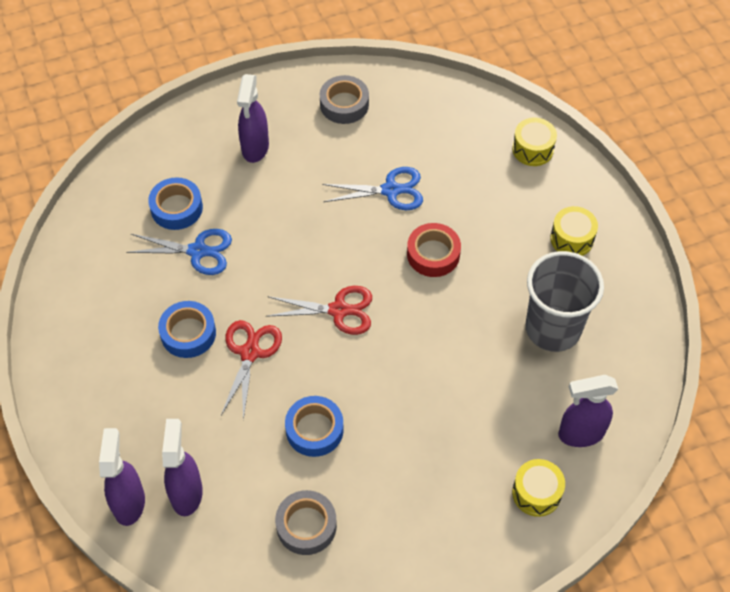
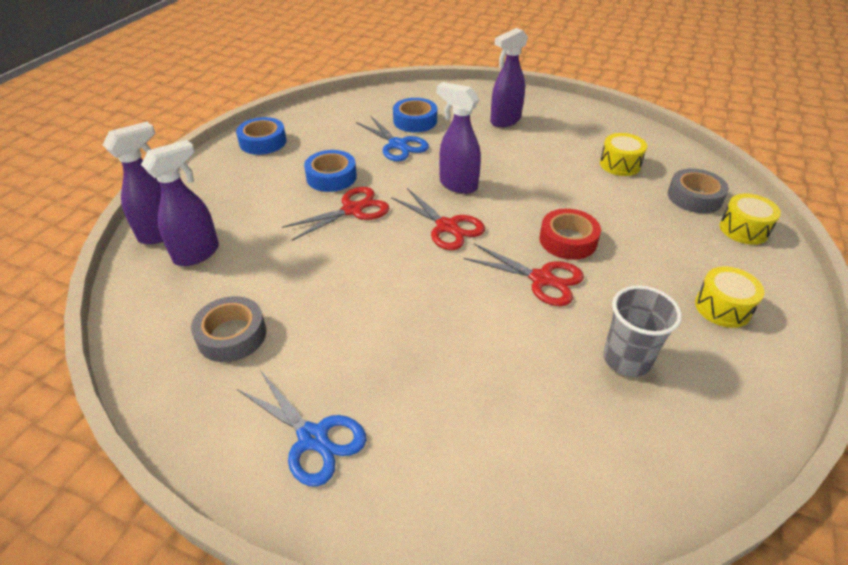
camera: 45 degrees right, 15 degrees down
(314, 430) = (328, 281): blue tape -> blue tape (263, 142)
(344, 104) = (598, 131): grey tape -> grey tape (694, 197)
(390, 190) = (578, 187): blue scissors -> blue scissors (313, 438)
(449, 305) = (541, 279): none -> red scissors
(536, 493) = (447, 483): yellow drum -> yellow drum (620, 164)
(553, 328) = (626, 359): grey cup -> grey cup, size x0.67
(580, 434) = (558, 469): purple spray bottle -> purple spray bottle (457, 185)

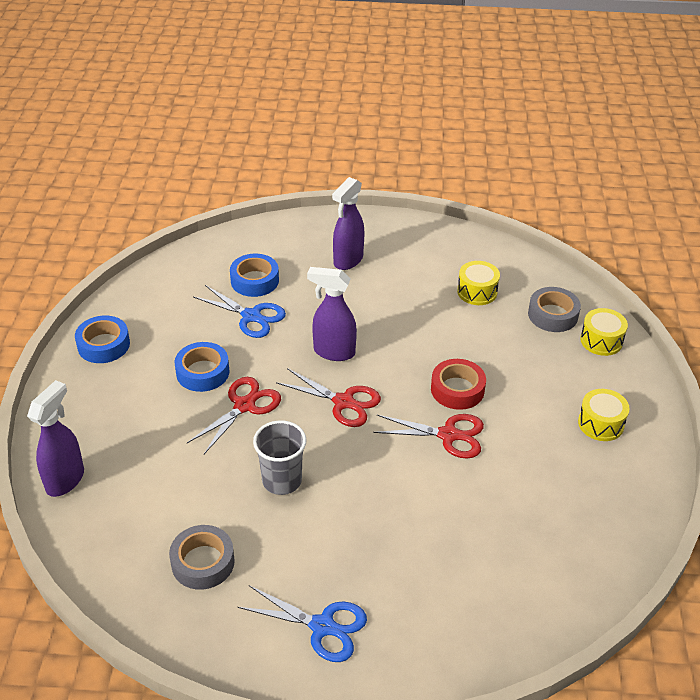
camera: 20 degrees left, 0 degrees up
(197, 253) = (118, 492): purple spray bottle -> none
(626, 359) = (539, 491): grey cup -> grey cup (282, 480)

